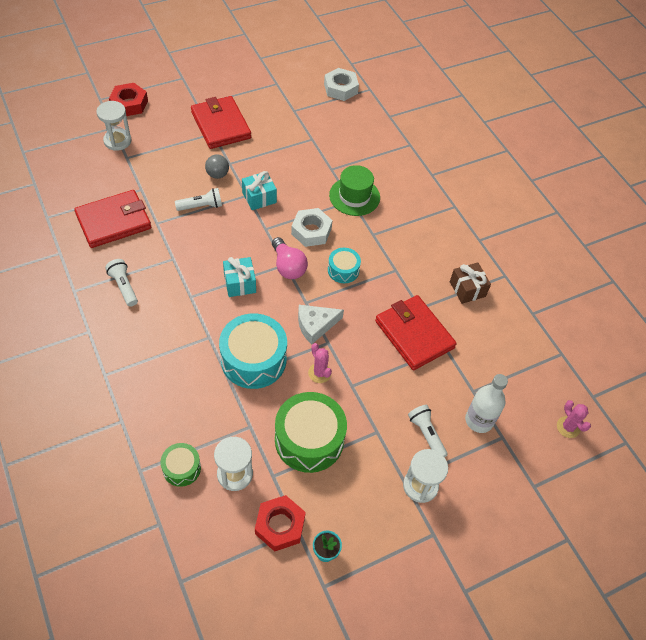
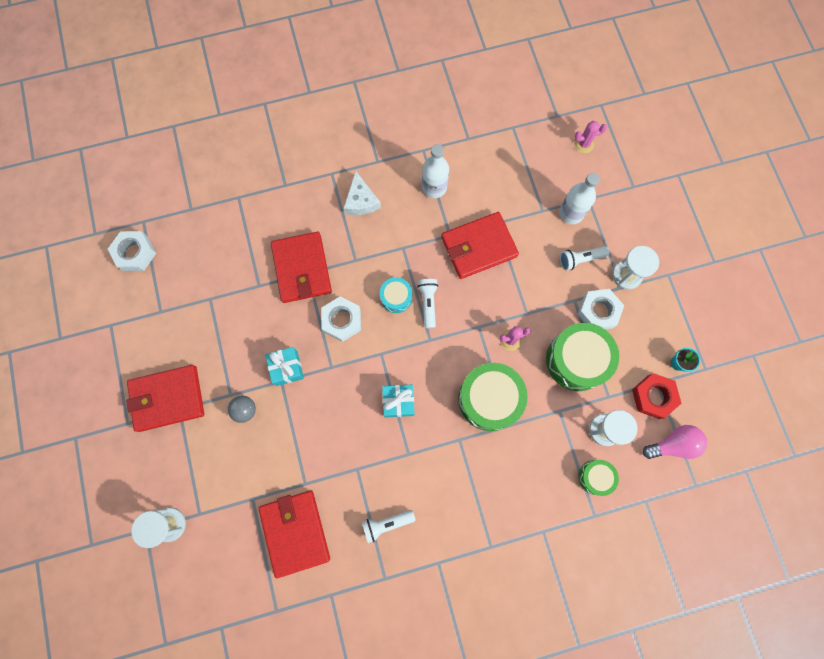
camera: 75 degrees left, 20 degrees up
(129, 104) = (108, 507): red nut -> none
(201, 206) = (289, 432): white flashlight -> white flashlight (428, 303)
(253, 359) = (489, 399): turquoise drum -> green drum
(288, 266) = (384, 351): pink light bulb -> pink light bulb (673, 444)
(315, 325) = (458, 335): white cheese -> white cheese (361, 201)
(354, 196) = (302, 269): green hat -> red wallet
(369, 458) = (598, 311): none -> white nut
(467, 289) = (434, 187): brown gift -> white bottle

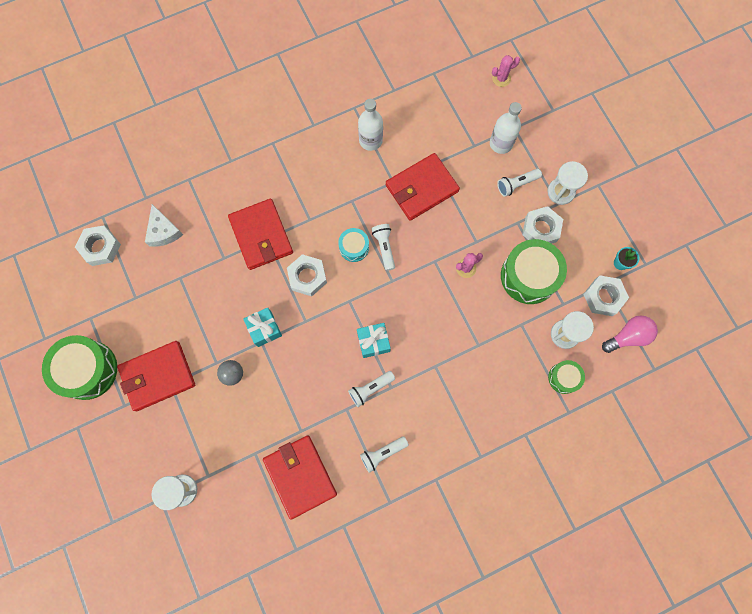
camera: 10 degrees left, 0 degrees up
(361, 201) = (305, 164): white cheese -> white cheese (163, 231)
(386, 452) = (370, 389): none -> white flashlight
(489, 399) = (456, 325): green drum -> green drum (87, 370)
(653, 397) = (603, 297): red nut -> white nut

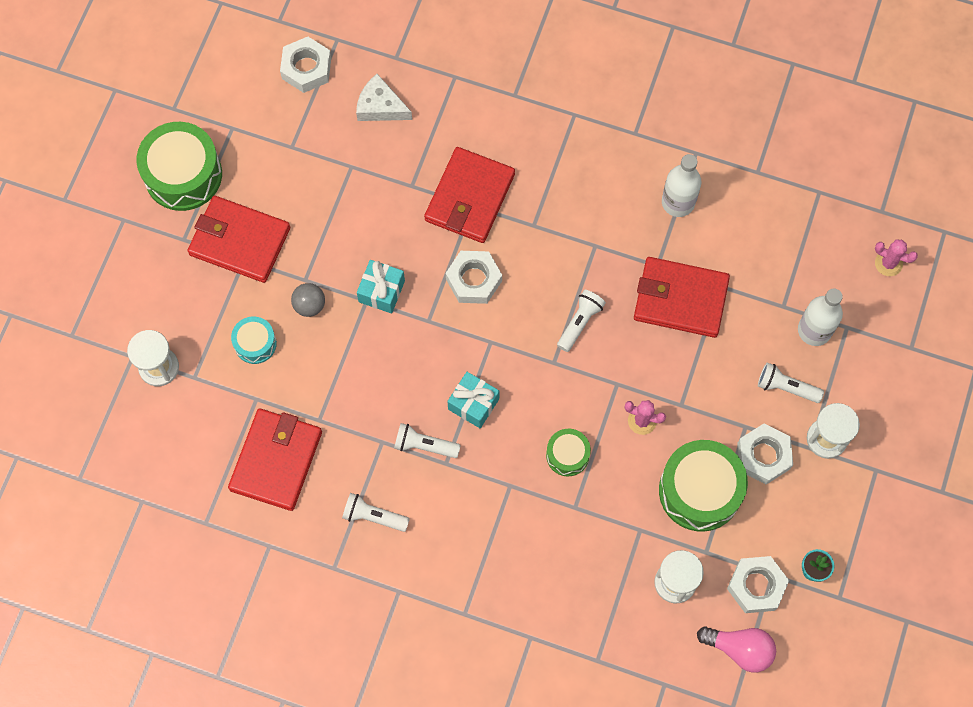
camera: 45 degrees right, 5 degrees down
(163, 231) = (380, 106): white cheese -> white cheese turned 90 degrees clockwise
(354, 247) = (549, 294): turquoise drum -> turquoise drum (255, 343)
(564, 378) = (628, 623): green drum -> green drum (567, 455)

